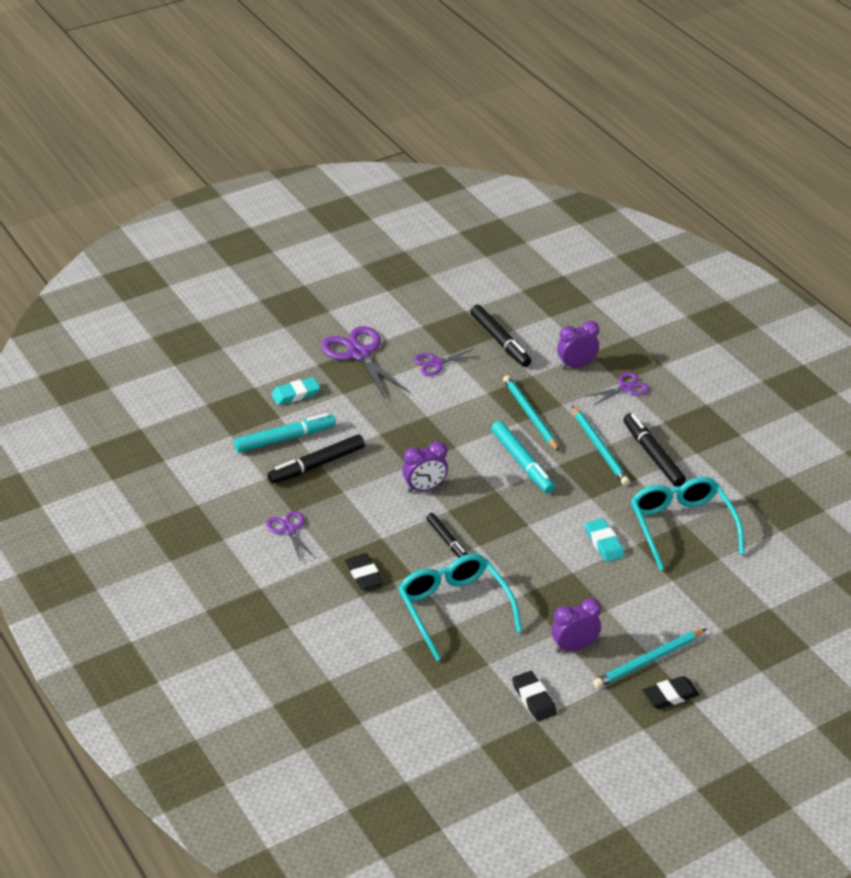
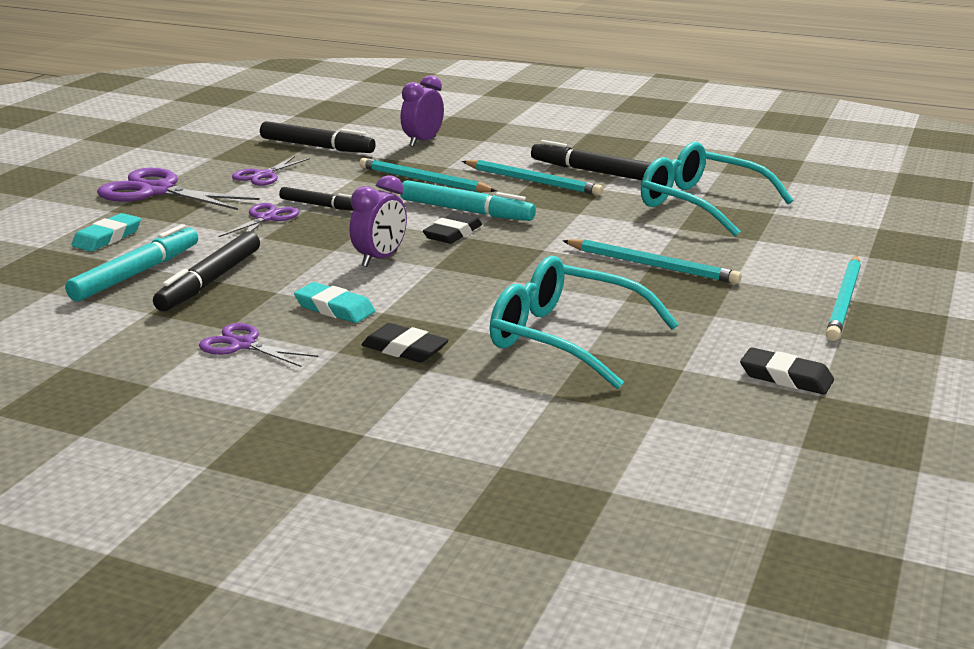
camera: 35 degrees left, 15 degrees down
(447, 541) = (470, 289): black marker -> black marker (321, 205)
(574, 572) = (652, 265): none -> turquoise pencil
(574, 647) = (752, 319): purple clock -> none
(604, 543) = (646, 237): turquoise eraser -> turquoise eraser (334, 308)
(625, 388) = (495, 142): purple scissors -> purple scissors (266, 218)
(670, 695) = (914, 318): black eraser -> black eraser (453, 233)

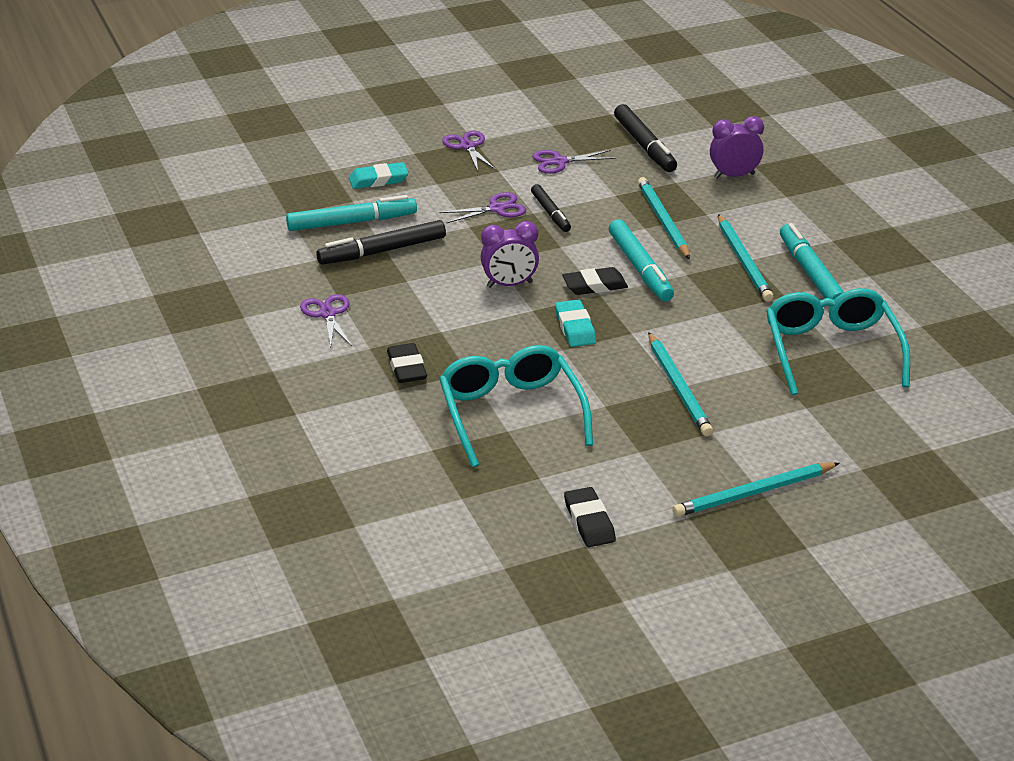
camera: 45 degrees right, 10 degrees up
(157, 191) = (467, 146): purple scissors -> purple scissors, size x0.57
(334, 308) = (417, 313): turquoise eraser -> turquoise eraser (575, 327)
(592, 171) = (810, 273): black marker -> turquoise marker

